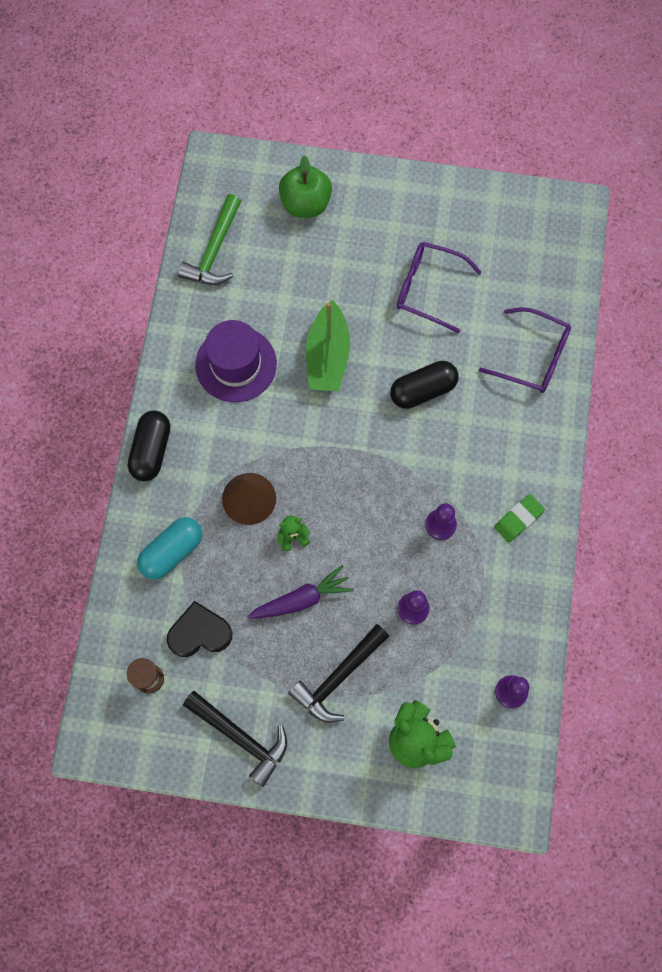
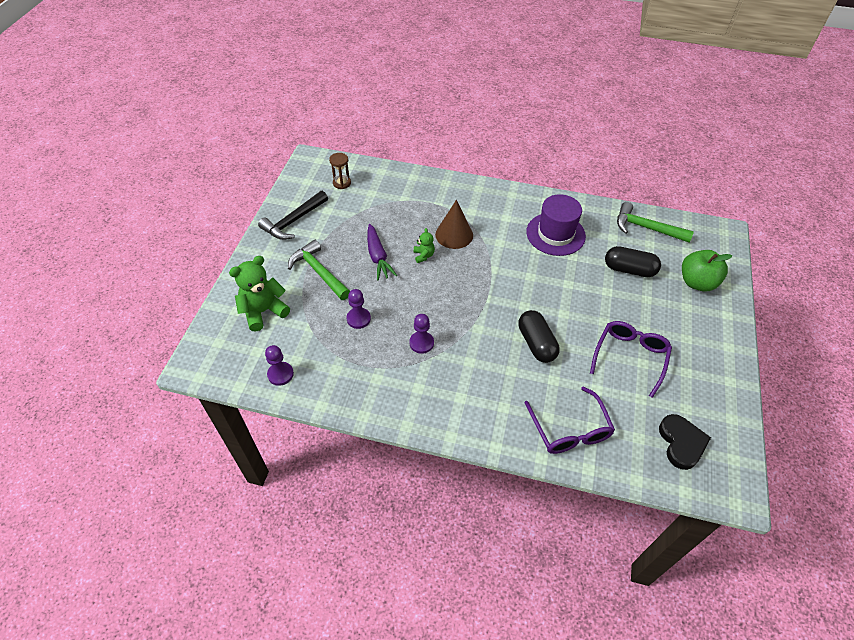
camera: 95 degrees right, 20 degrees down
(151, 450) = (492, 190): black capsule -> black capsule (629, 269)
(172, 552) = (421, 196): turquoise capsule -> none
(199, 632) = (365, 206): black heart -> black heart (681, 443)
(327, 356) = (564, 285): green boat -> none
(338, 677) = (319, 272): black hammer -> green hammer
(518, 519) = (419, 398): green eraser -> none
(533, 357) = (569, 429): purple glasses -> purple glasses turned 45 degrees counterclockwise

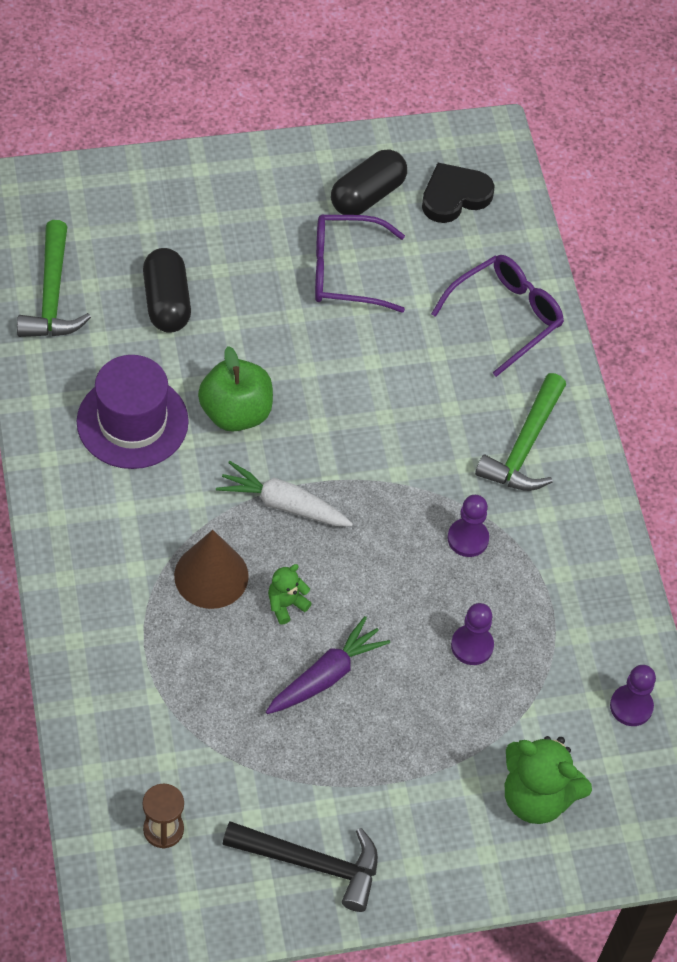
camera: 120 degrees left, 5 degrees up
(319, 272) = (409, 754): green hammer -> green hammer (525, 446)
(481, 273) = (283, 504): none -> white carrot
(536, 343) = (384, 390): black capsule -> black capsule (367, 195)
(697, 282) = (150, 212): green apple -> green apple (236, 413)

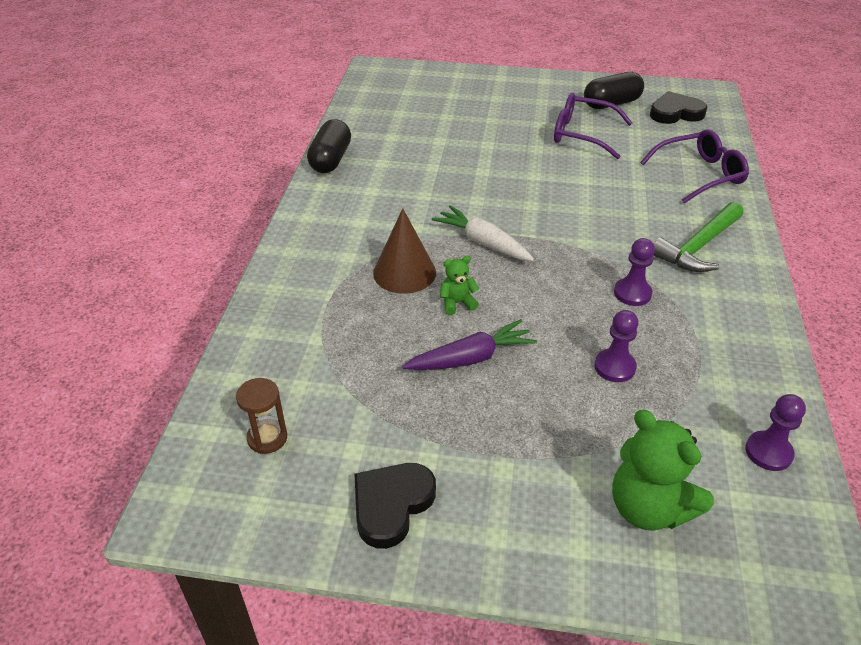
camera: 25 degrees right, 15 degrees down
(52, 295) = (372, 113): green hammer -> none
(132, 422) = (391, 179): purple hat -> none
(166, 302) = (447, 128): black capsule -> black capsule (330, 160)
(236, 413) = (469, 187): green apple -> none
(311, 863) = (391, 505): black hammer -> black heart

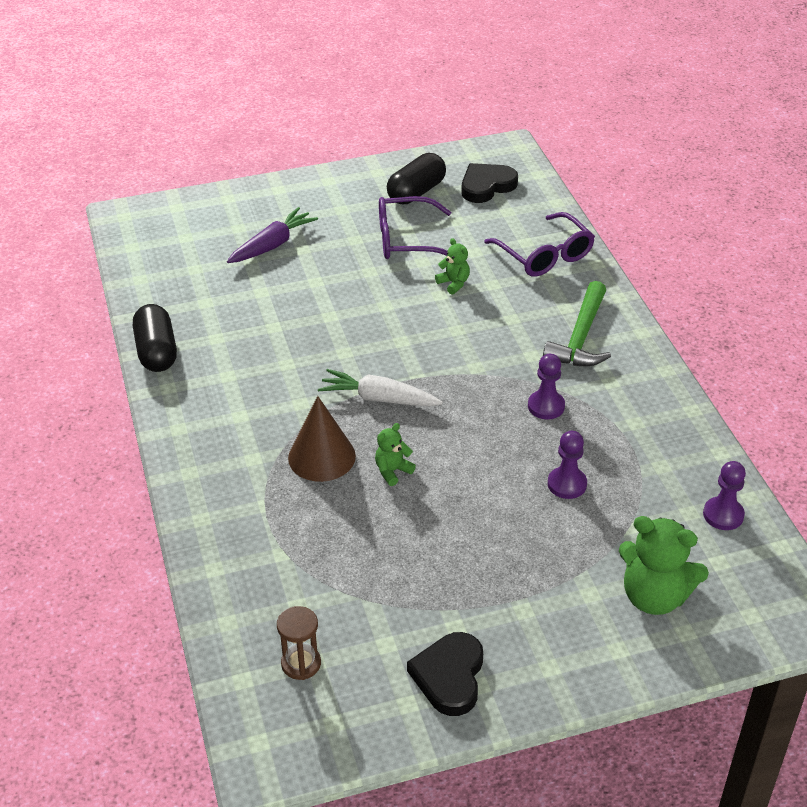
camera: 25 degrees left, 0 degrees up
(471, 358) = (438, 521): purple carrot -> purple carrot (273, 245)
(604, 175) = (454, 283): none -> green teddy bear
(699, 174) = (544, 255): purple glasses -> purple glasses turned 105 degrees clockwise

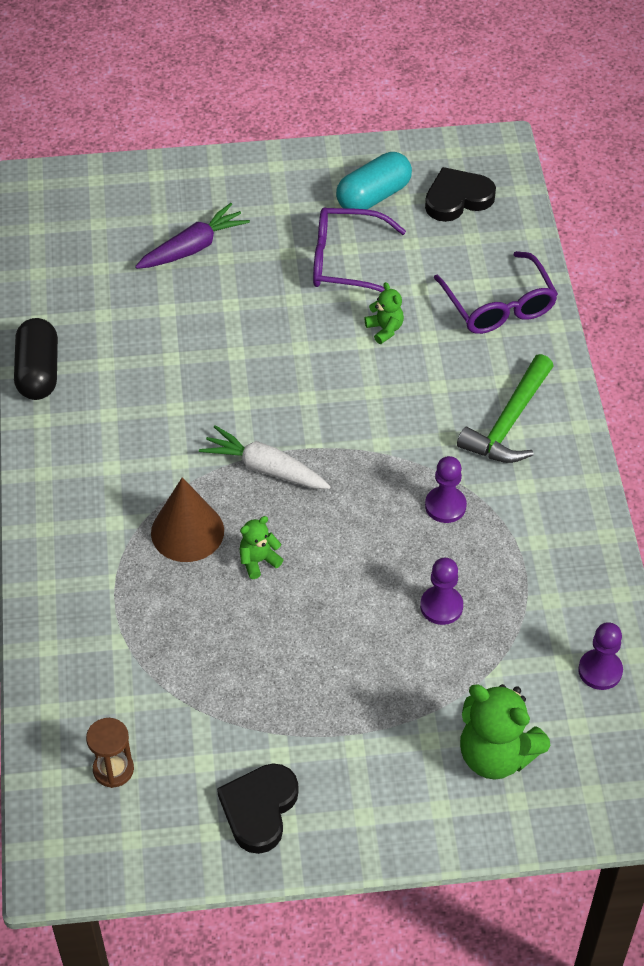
camera: 10 degrees right, 10 degrees up
(416, 192) = (373, 196): black capsule -> turquoise capsule

